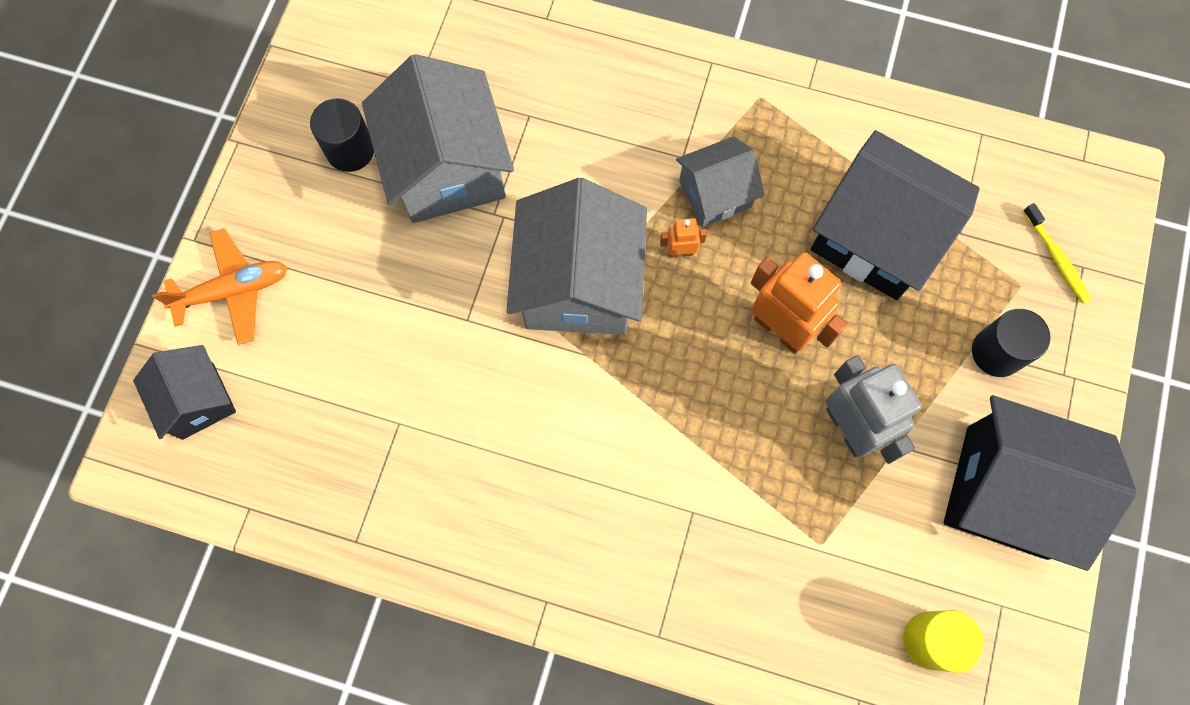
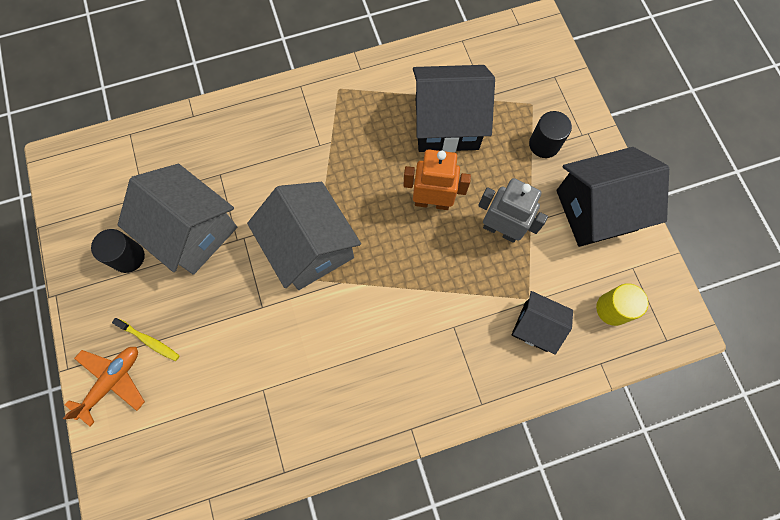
camera: 35 degrees left, 0 degrees up
(198, 401) = (134, 459): black house -> black house (535, 326)
(680, 252) = (353, 195): orange robot -> none
(715, 194) = (350, 153): grey house -> none
(1056, 258) = (539, 80): yellow toothbrush -> yellow toothbrush (149, 341)

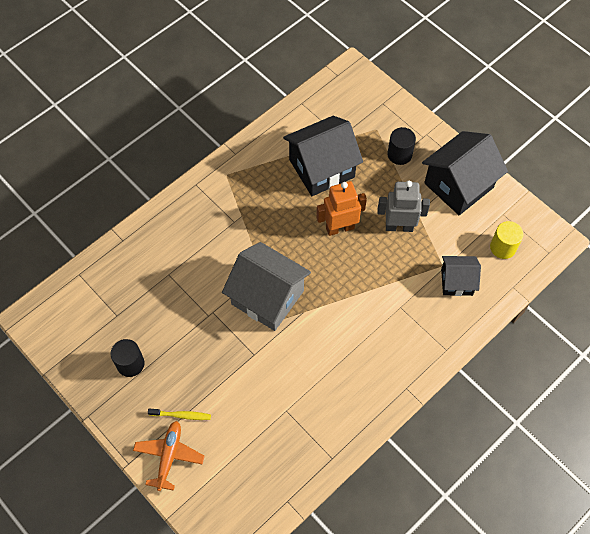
camera: 25 degrees left, 10 degrees down
(193, 232) = (171, 324): grey house -> none

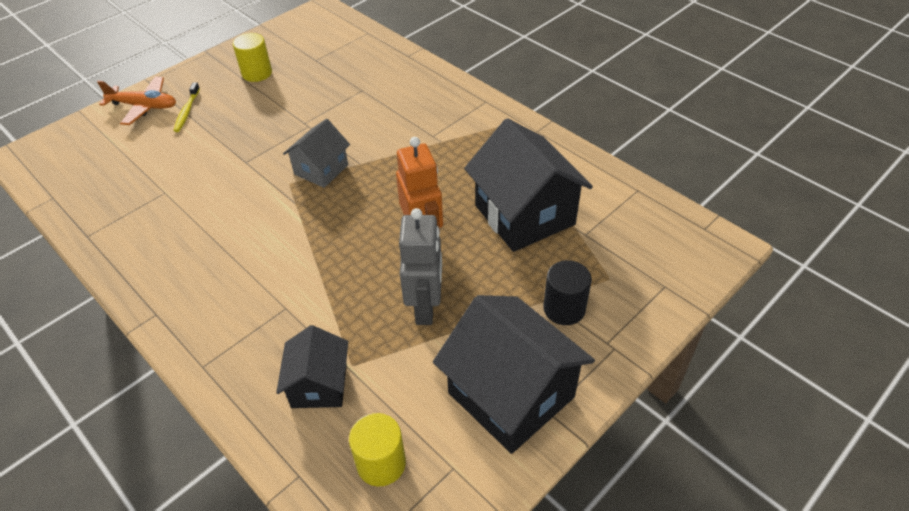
camera: 90 degrees right, 15 degrees down
(130, 364) = (257, 73): black cylinder -> yellow cylinder
(267, 297) = (321, 169): grey house -> grey house, size x0.57

